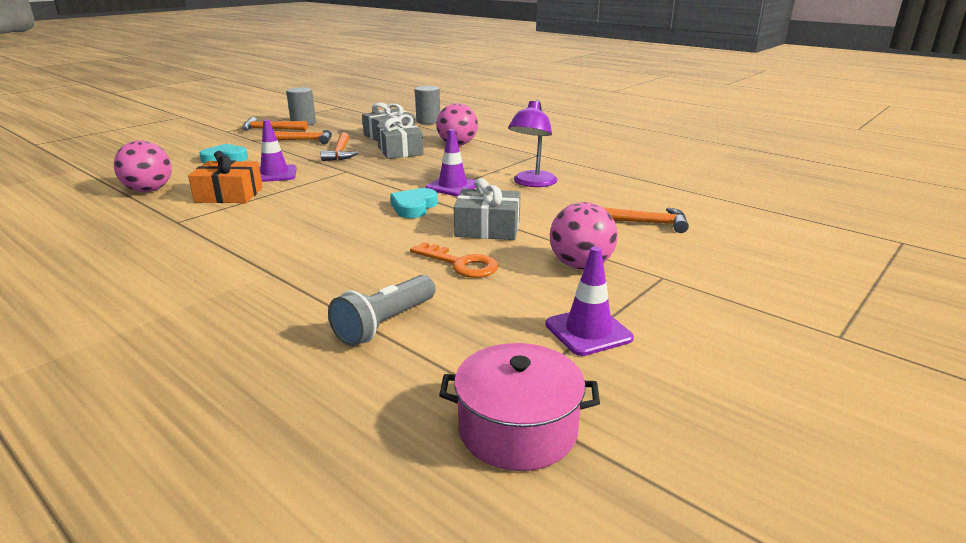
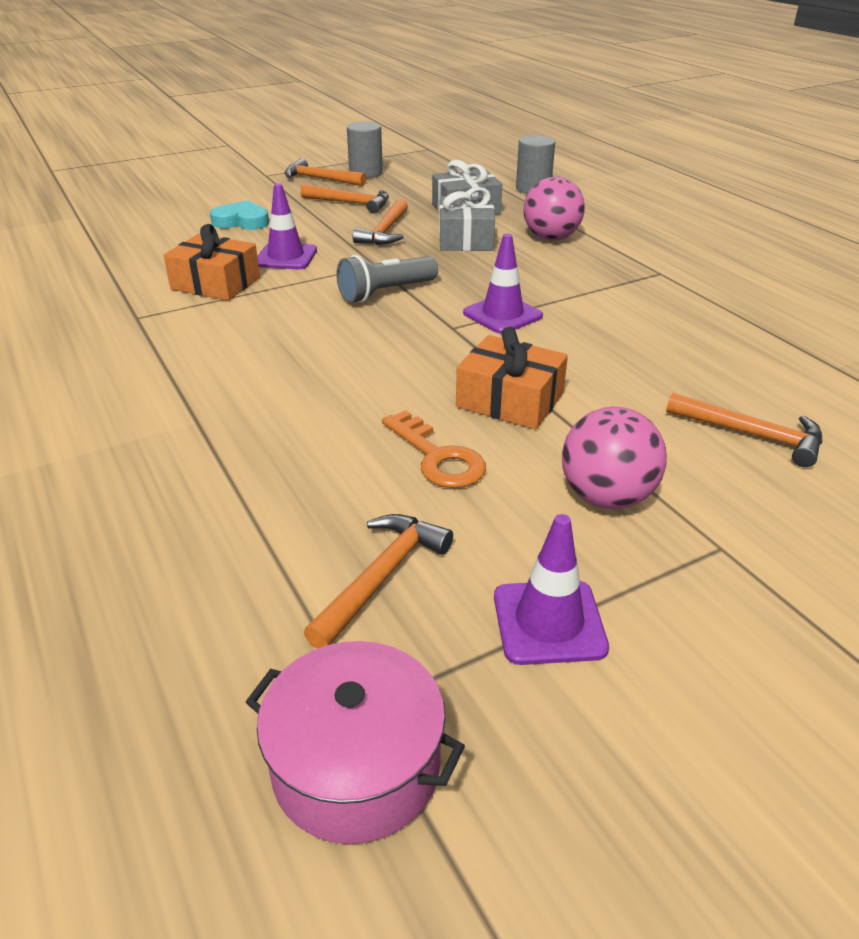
camera: 20 degrees right, 10 degrees up
(149, 190) = (132, 261): pink ball -> none
(385, 324) = (287, 539): grey flashlight -> grey flashlight (386, 293)
(414, 207) = (430, 344): turquoise heart -> none
(466, 331) = (381, 577): none -> orange hammer
(487, 228) = (510, 400): grey gift -> orange gift
(532, 183) = (620, 327): purple lamp -> none

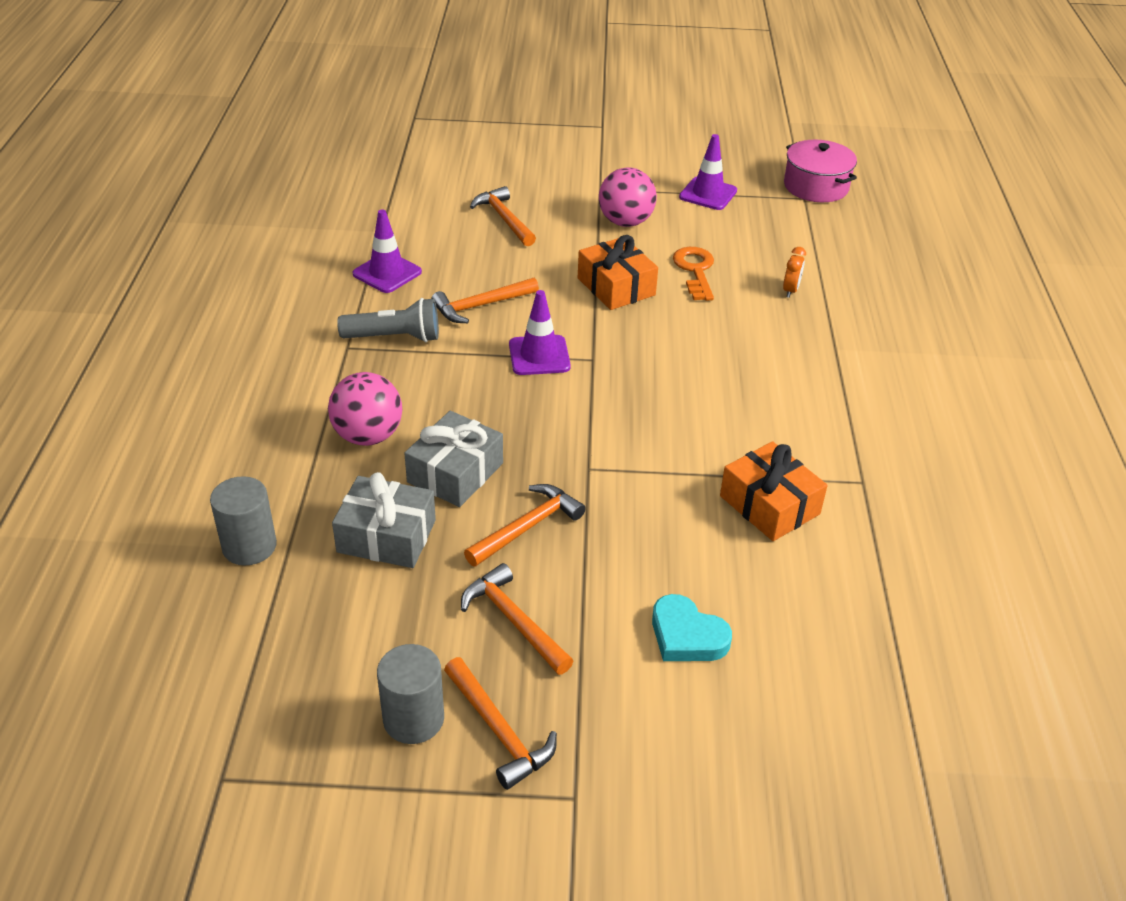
camera: 150 degrees left, 5 degrees up
(286, 257) = (673, 523): purple traffic cone -> purple traffic cone (387, 273)
(288, 477) = (790, 290): none -> orange clock
(381, 577) = (769, 231): orange hammer -> orange hammer (481, 306)
(386, 293) = (612, 421): grey flashlight -> grey flashlight (394, 337)

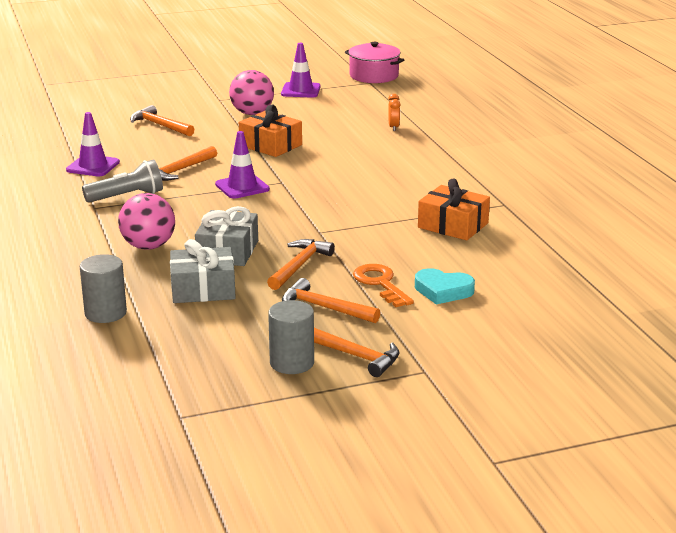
camera: 20 degrees left, 15 degrees down
(695, 271) = (321, 129): orange key -> orange key (380, 284)

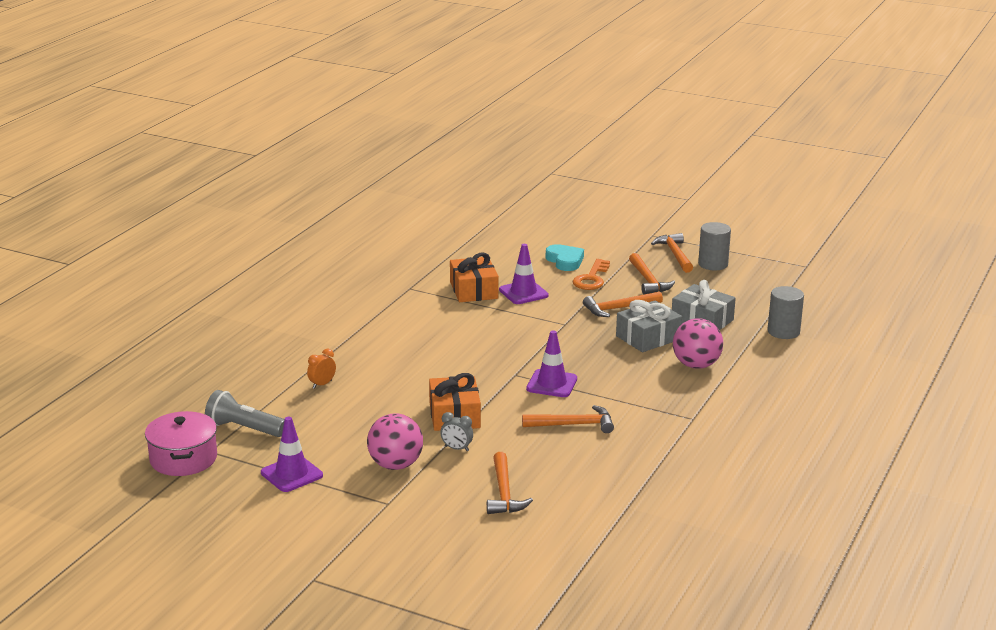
camera: 135 degrees left, 0 degrees up
(93, 166) = (638, 466): purple traffic cone -> purple traffic cone (523, 293)
(127, 196) = (653, 417): grey flashlight -> grey flashlight (244, 428)
(232, 132) = (456, 448): none -> grey clock

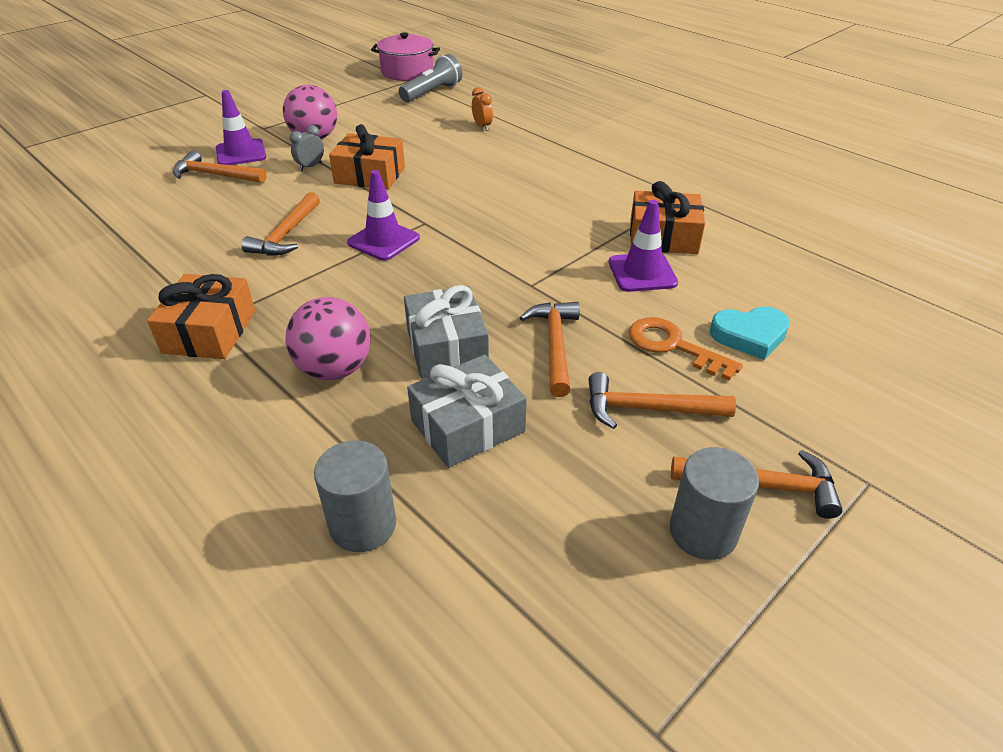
camera: 110 degrees right, 15 degrees up
(291, 474) = (346, 101): purple traffic cone -> purple traffic cone (241, 153)
(702, 415) = (210, 331): none -> orange gift

